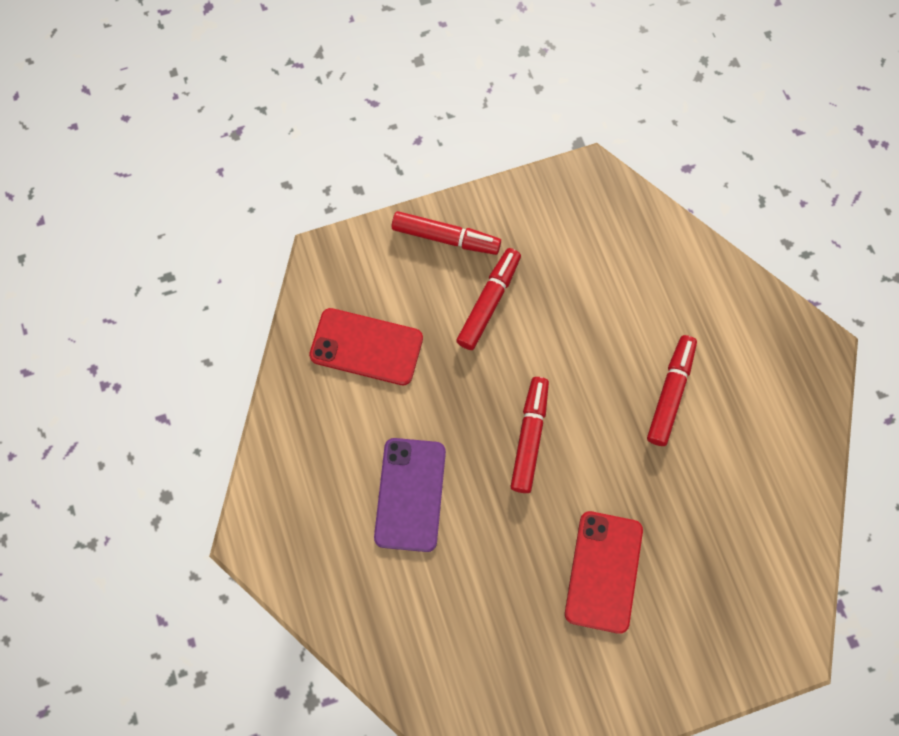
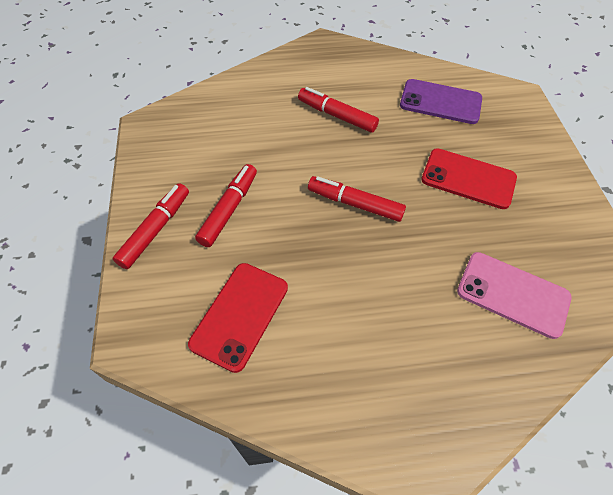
camera: 80 degrees left, 15 degrees down
(410, 494) = (393, 302): purple phone -> purple phone (440, 102)
(446, 624) = (513, 294): none -> pink phone
(489, 302) = (229, 209): red marker -> red marker turned 75 degrees clockwise

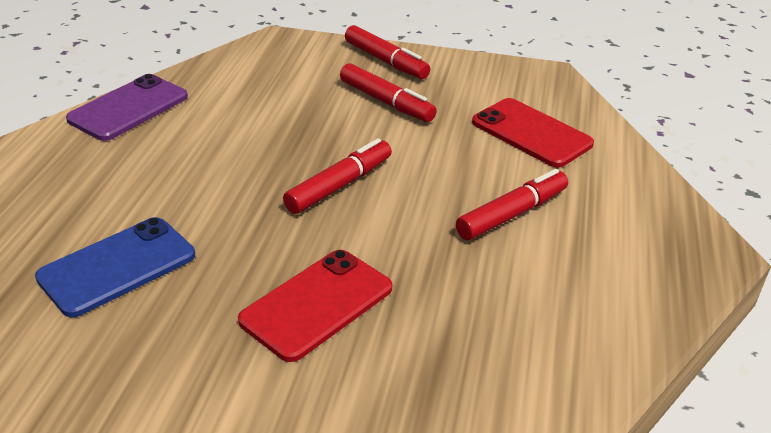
camera: 110 degrees right, 20 degrees down
(240, 315) = (256, 87): red phone -> red phone (531, 133)
(440, 102) = (506, 343): purple phone -> purple phone (129, 108)
(513, 294) = (117, 267): pink phone -> blue phone

